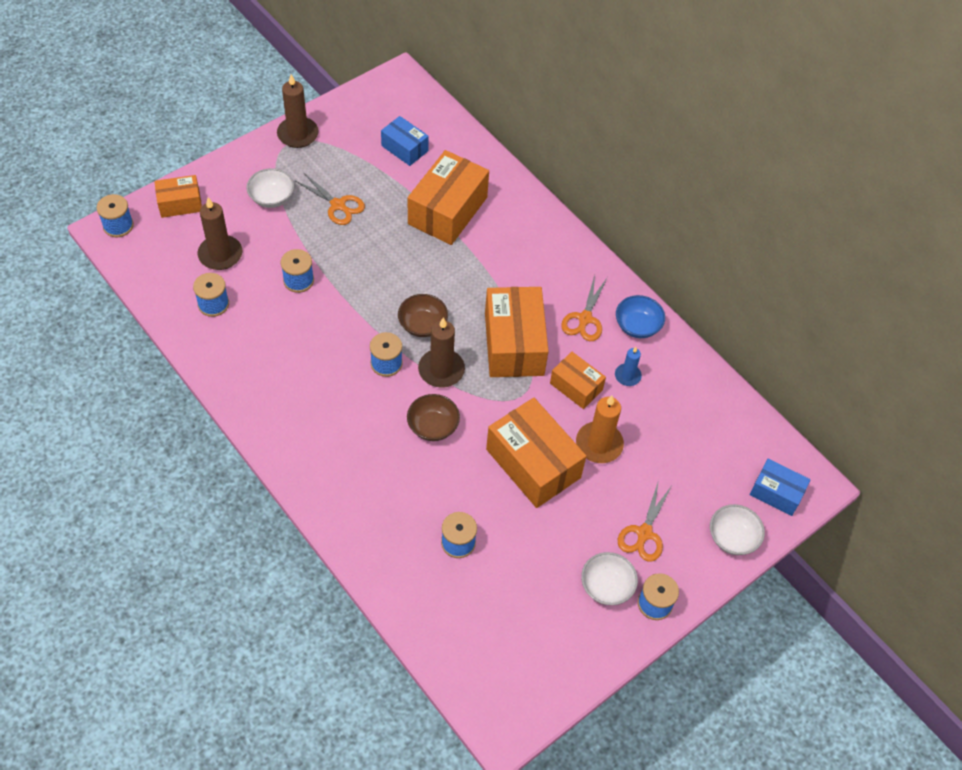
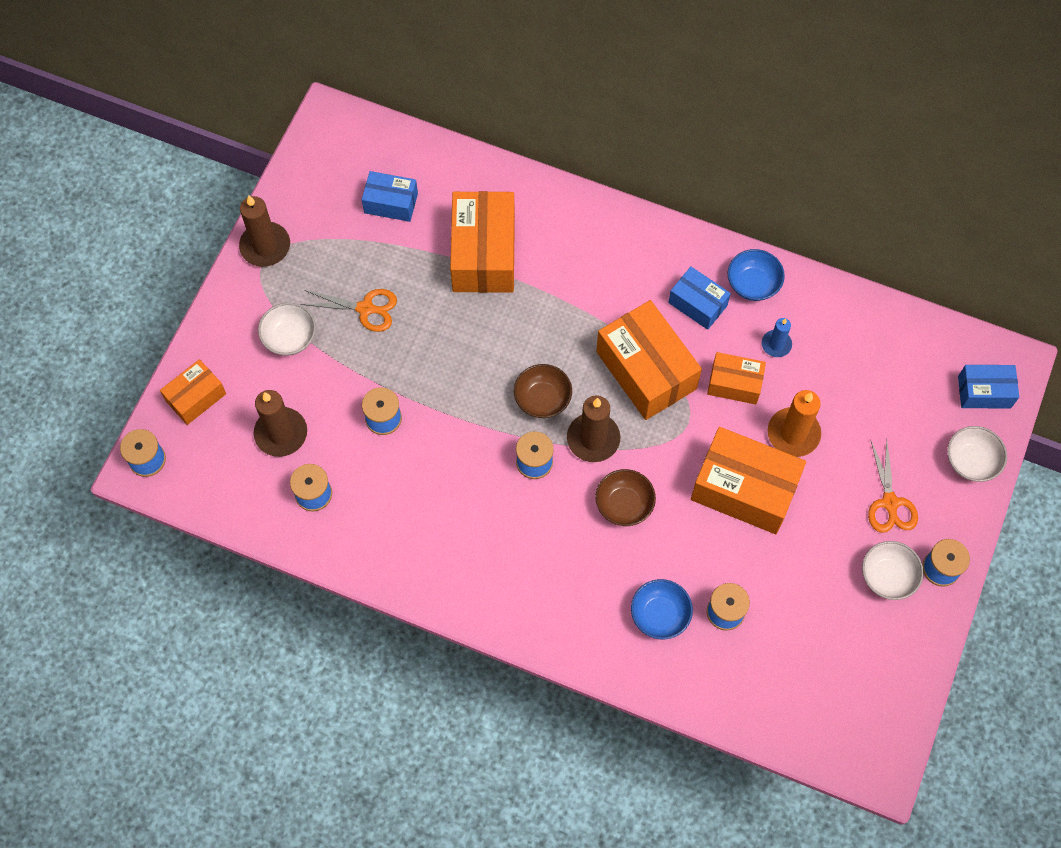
camera: 25 degrees left, 10 degrees up
(406, 517) = (660, 615): none -> blue bowl
(585, 319) = (697, 304): orange scissors -> blue box

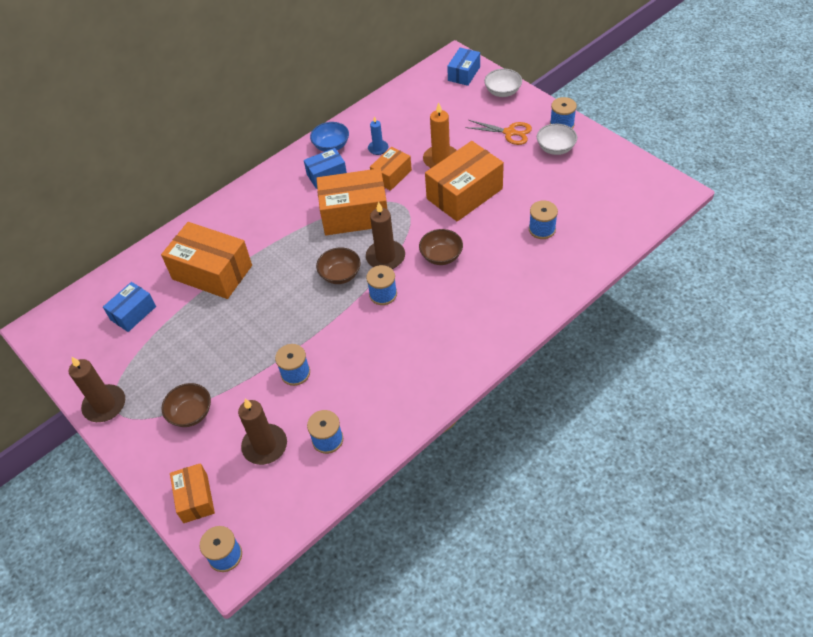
camera: 60 degrees left, 15 degrees down
(290, 337) = (191, 413): white bowl -> brown bowl
(366, 309) = (203, 356): orange scissors -> none
(660, 615) = (528, 263): blue bowl -> none

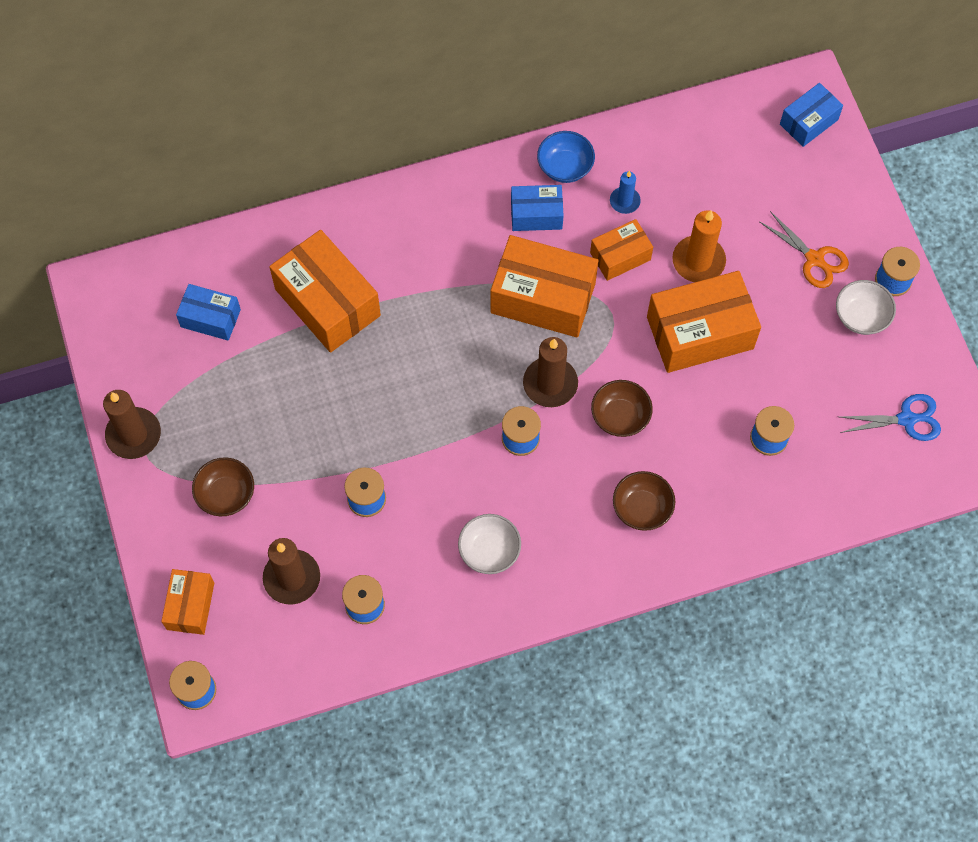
camera: 20 degrees right, 15 degrees up
(133, 313) = (210, 318): blue box -> blue box turned 45 degrees clockwise
(340, 275) = (482, 383): brown bowl -> brown bowl (642, 508)
(502, 92) = (844, 182): white bowl -> white bowl (489, 550)
(618, 186) = (907, 419): none -> blue scissors

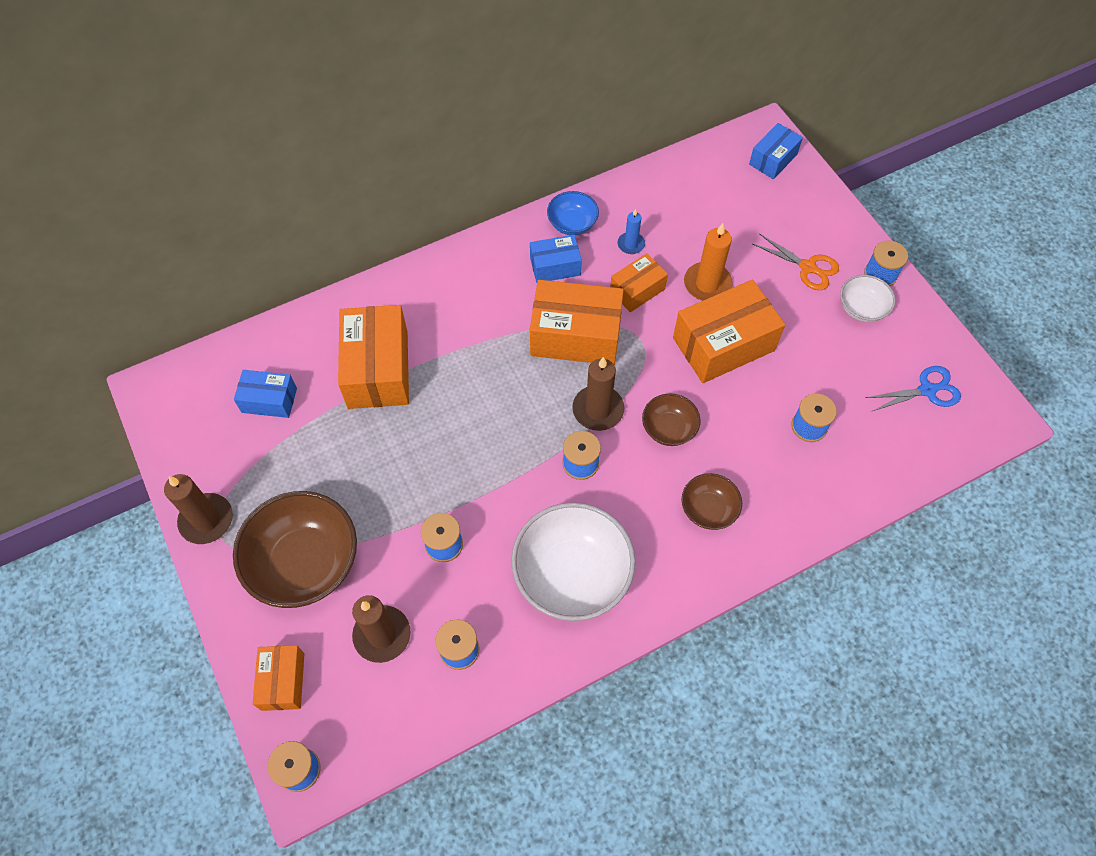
camera: 10 degrees left, 5 degrees down
(226, 494) = (305, 562): brown bowl -> brown bowl, size x1.94
(327, 302) = (378, 369): orange box -> orange box turned 45 degrees clockwise
(489, 550) = (572, 574): white bowl -> white bowl, size x1.94

